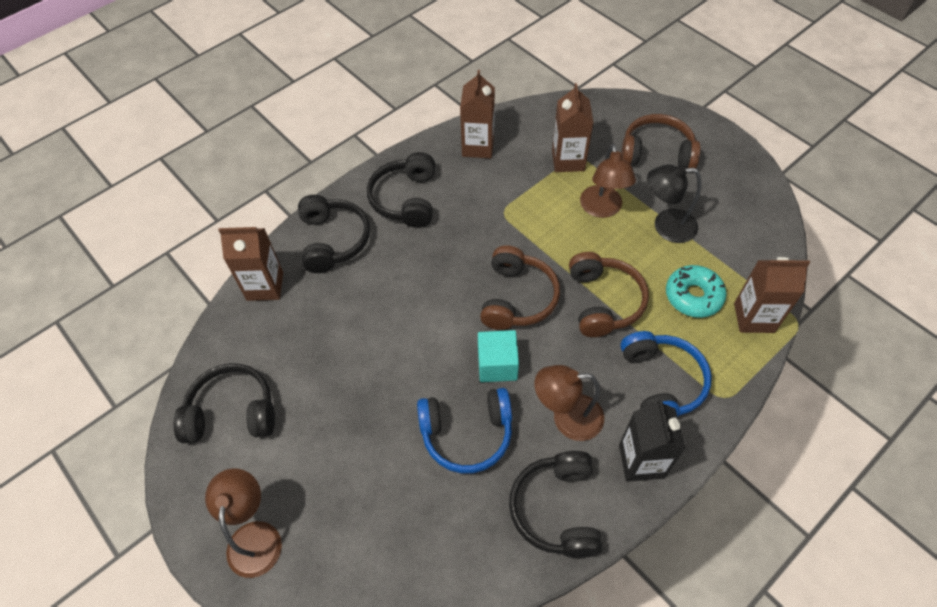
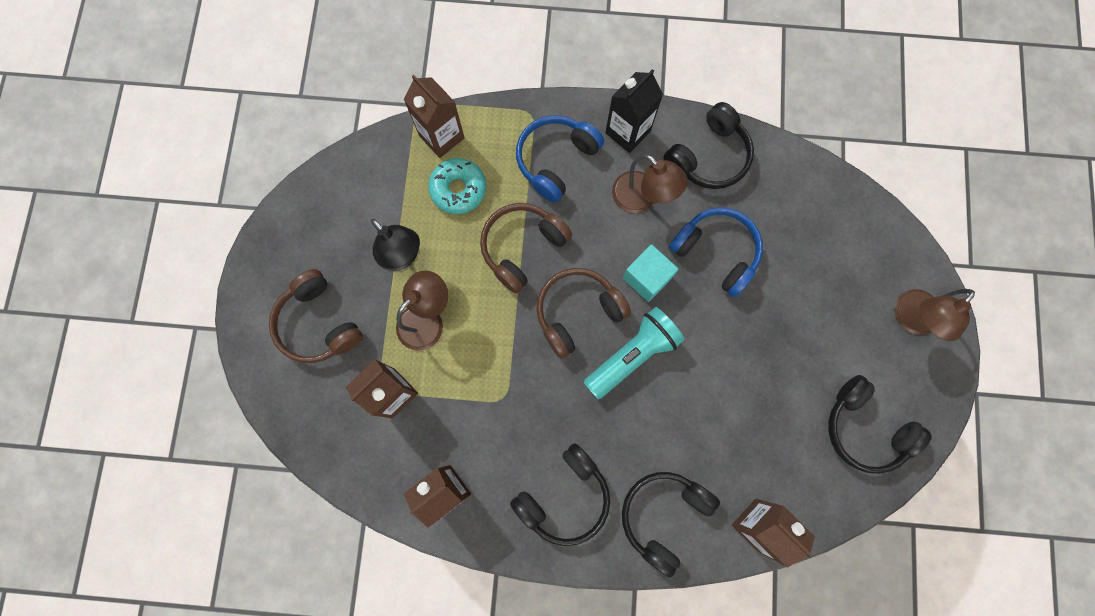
camera: 135 degrees left, 20 degrees up
(450, 307) = (632, 355): none -> turquoise flashlight

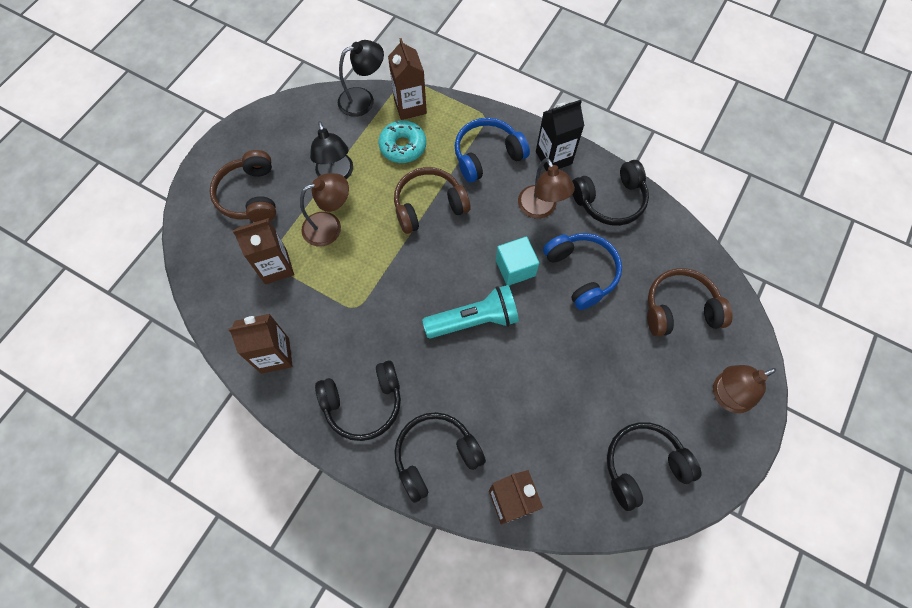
camera: 25 degrees right, 10 degrees down
(384, 151) = (363, 99): none -> black lamp
(577, 312) = (447, 270): brown headphones -> brown headphones (680, 309)
(864, 428) = (643, 466): black headphones -> black headphones turned 90 degrees clockwise

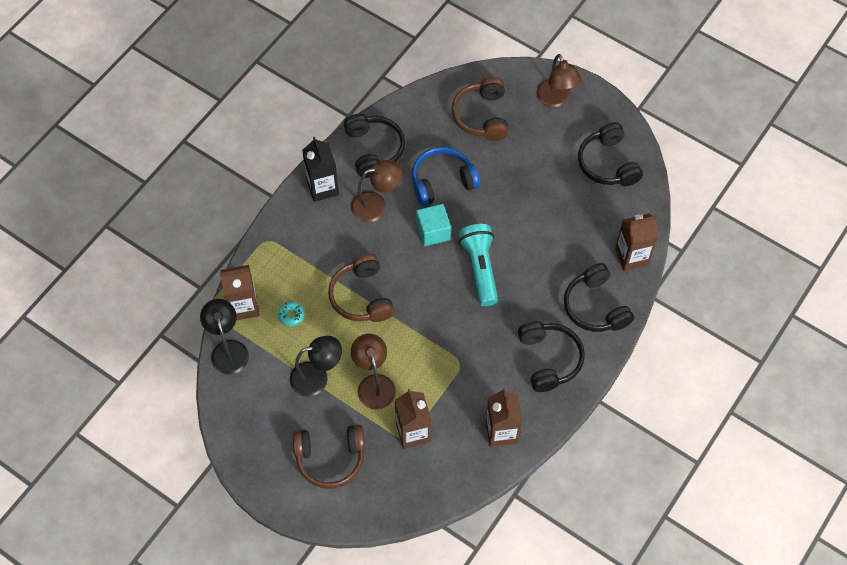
camera: 85 degrees left, 5 degrees down
(403, 146) = (291, 315): turquoise donut -> turquoise donut, size x0.57
(487, 155) = (312, 242): blue headphones -> none

